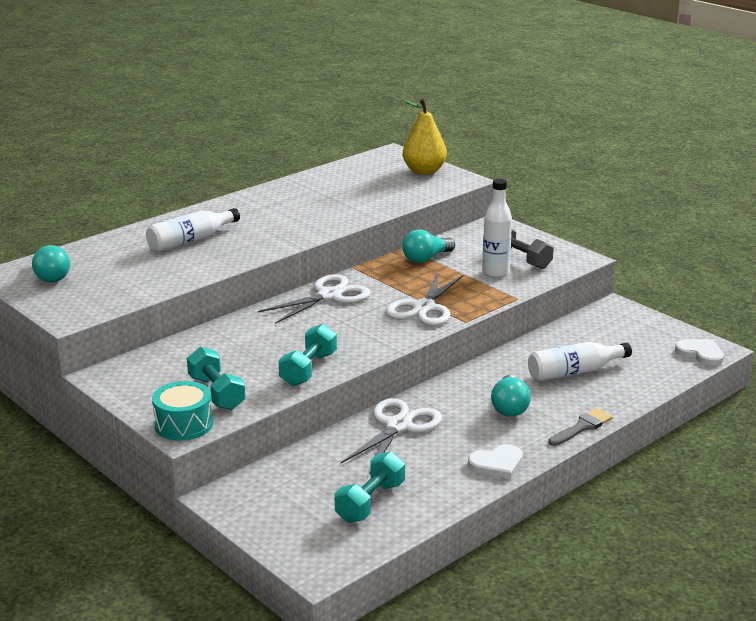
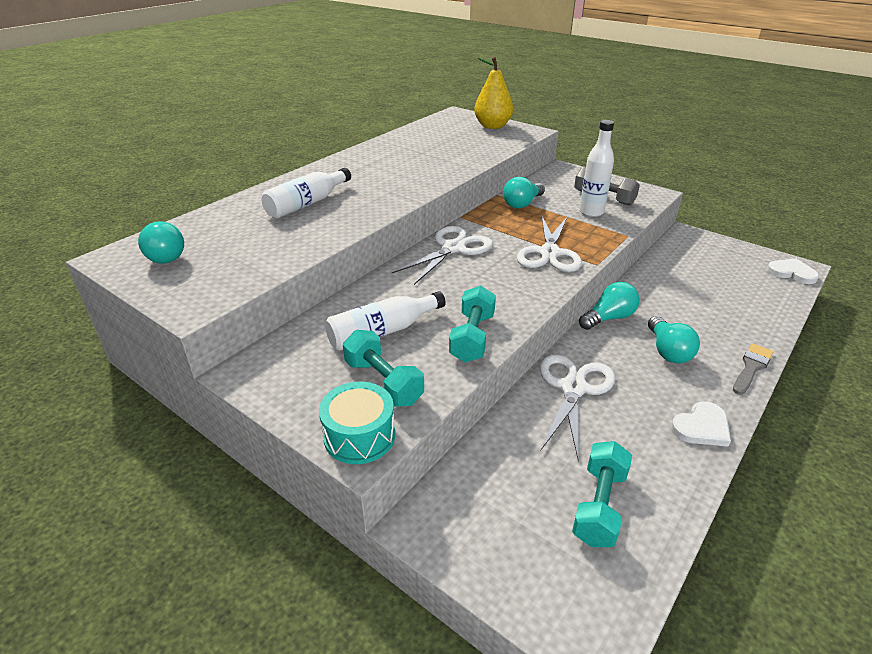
camera: 10 degrees left, 10 degrees up
(470, 376) = (609, 318): none -> turquoise light bulb
(574, 372) = (700, 303): white bottle -> white bottle (382, 332)

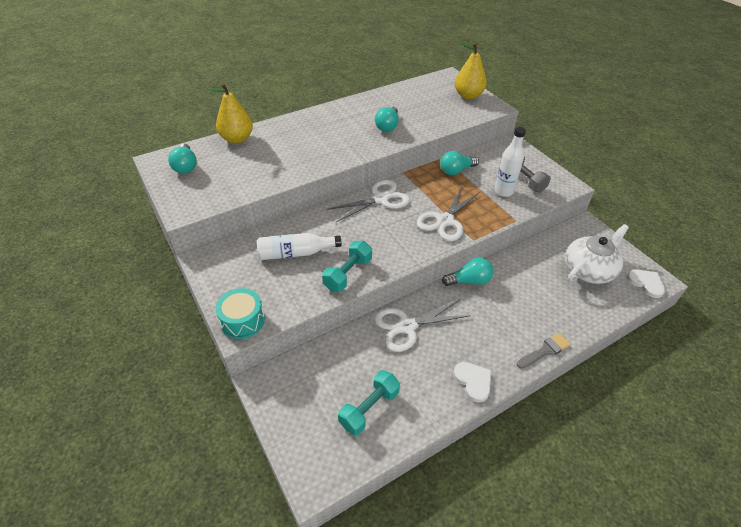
camera: 20 degrees right, 10 degrees up
(225, 212) = (237, 139): none -> yellow pear
(307, 203) = (291, 143): white bottle -> none
(383, 382) = (275, 289): turquoise dumbbell -> none
(573, 388) = (407, 326): white scissors -> white scissors turned 150 degrees counterclockwise
(668, 351) = (493, 319): turquoise light bulb -> turquoise light bulb (387, 126)
(701, 427) = (473, 381): white heart -> white heart turned 105 degrees counterclockwise
(726, 274) = (588, 270): none -> white teapot

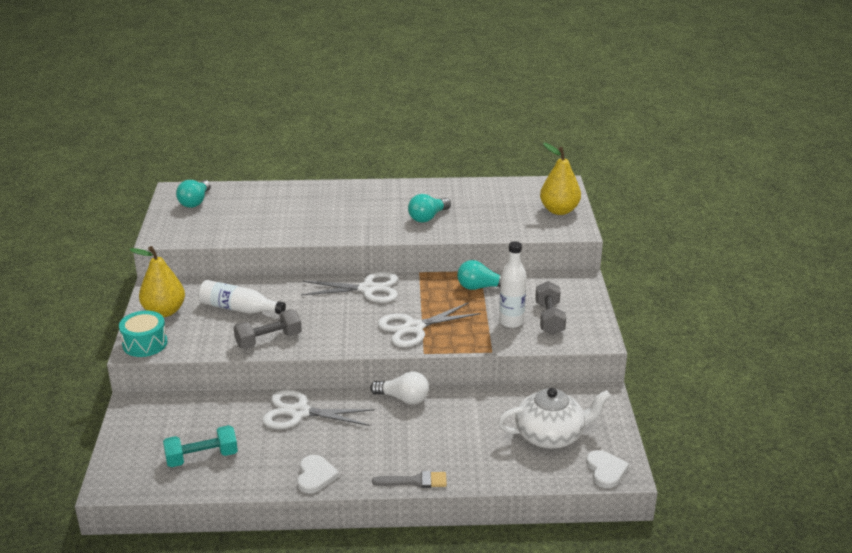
camera: 30 degrees right, 15 degrees down
(237, 139) = (263, 190): yellow pear -> yellow pear (164, 311)
(348, 274) = (268, 340): turquoise dumbbell -> grey dumbbell
(469, 281) = (403, 398): turquoise light bulb -> white light bulb

